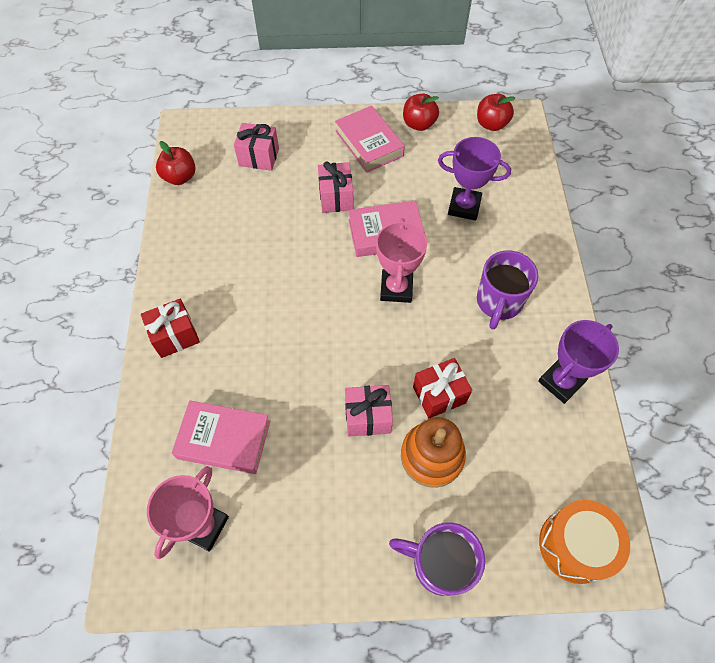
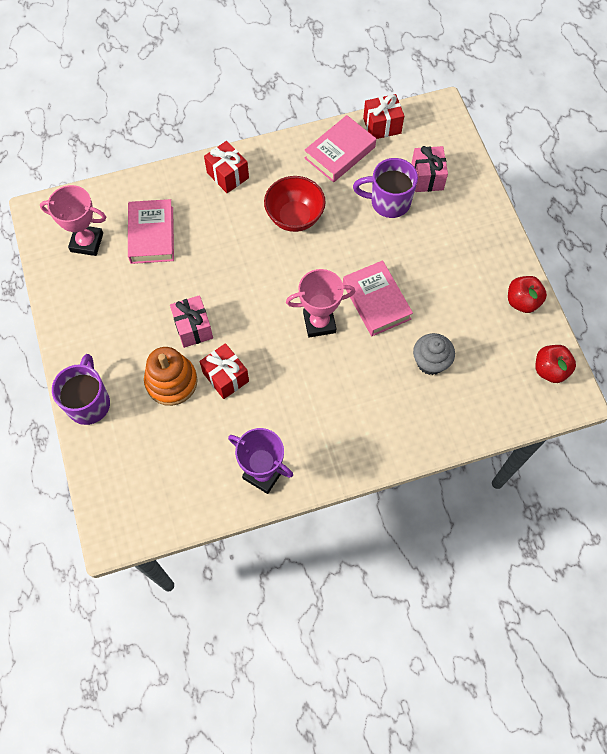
camera: 75 degrees right, 5 degrees up
(180, 177) = (382, 126): red apple -> red gift
(259, 281) = (295, 217): none -> red bowl
(336, 197) = (402, 251): pink gift -> none
(369, 143) = (478, 263): pink book -> pink book (340, 152)
(464, 206) = (430, 362): purple trophy -> grey cupcake
(498, 302) = (330, 410): purple mug -> purple mug (388, 202)
(574, 545) = (121, 499): orange drum -> none

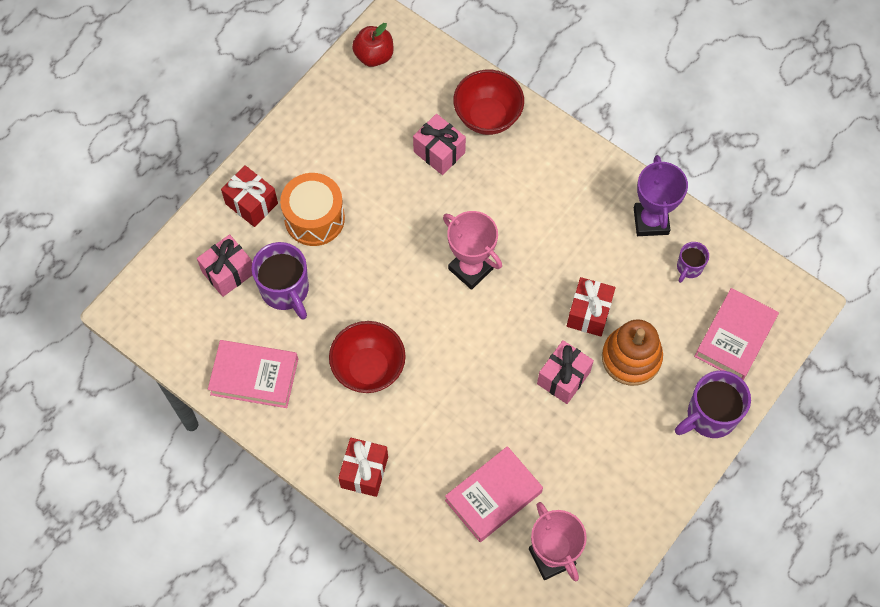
camera: 125 degrees left, 0 degrees up
(205, 473) = (689, 267): none -> purple mug
(376, 301) = (410, 233): pink book -> pink book (735, 337)
(382, 126) = (188, 356): red gift -> red gift (251, 203)
(430, 362) = (439, 152): grey cupcake -> pink gift
(432, 249) = (314, 218): none -> orange drum
(438, 416) = (487, 116): none -> red bowl
(522, 301) = (317, 112): red apple -> none

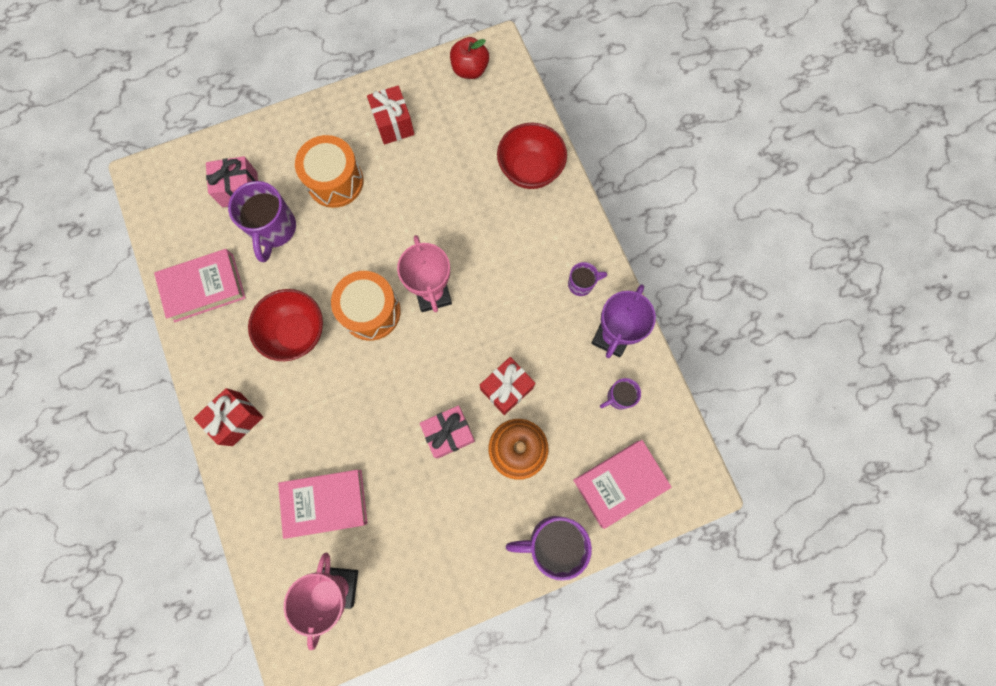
camera: 30 degrees right, 10 degrees up
(251, 203) = (294, 142): red gift -> red gift (393, 124)
(254, 376) = (204, 287): pink book -> pink book turned 60 degrees counterclockwise
(425, 314) = (371, 311): none -> orange drum
(439, 152) = (471, 179): pink gift -> none
(596, 191) = (581, 284): none -> purple mug

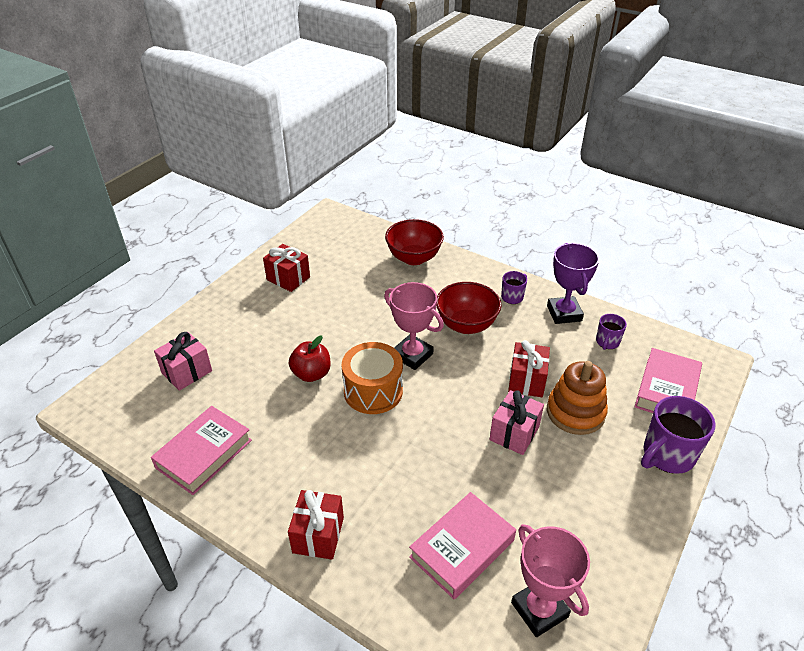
camera: 35 degrees left, 35 degrees down
(274, 229) = (240, 382): purple mug -> none
(296, 332) = (320, 438): red bowl -> red bowl (466, 325)
(335, 181) = (269, 329): orange drum -> none
(470, 69) = (319, 229): red apple -> red apple (311, 374)

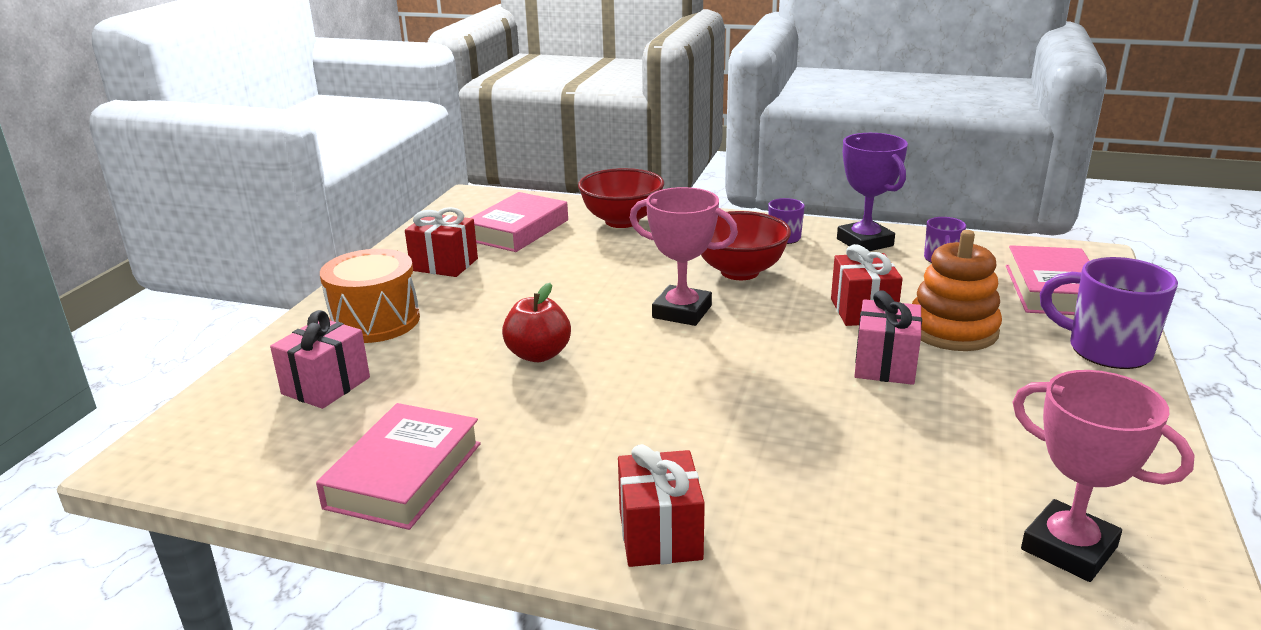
camera: 15 degrees left, 15 degrees down
(373, 391) = (646, 357): orange drum -> orange drum (375, 321)
(462, 548) = (901, 503): pink book -> pink book (518, 230)
(667, 455) = (1106, 350): purple mug -> purple mug turned 90 degrees clockwise

